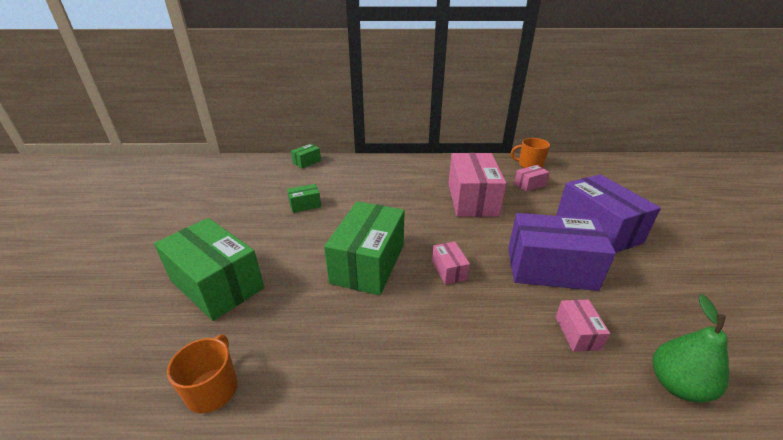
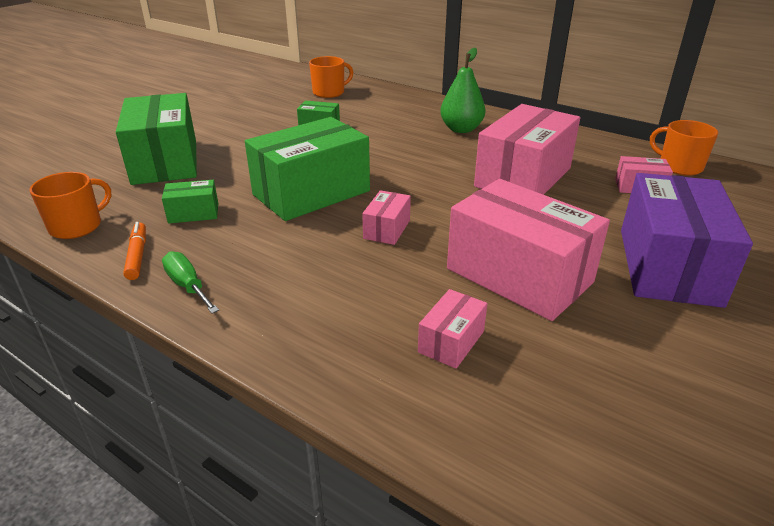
camera: 35 degrees right, 0 degrees up
(277, 173) = (329, 92): none -> orange mug
(307, 162) = (374, 90): green box -> green box (193, 213)
(308, 386) = (137, 256): none -> orange marker
(382, 390) = (188, 286): none -> green screwdriver
(550, 268) = (519, 275): purple box -> pink box
(677, 385) = (503, 445): green pear -> green pear (461, 129)

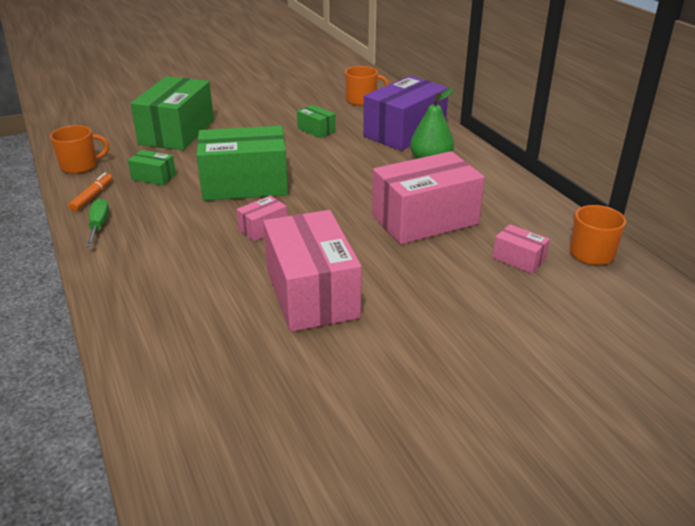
camera: 30 degrees right, 0 degrees up
(451, 341) = (207, 318): pink box -> none
(668, 266) = (440, 329): purple box -> purple box (404, 132)

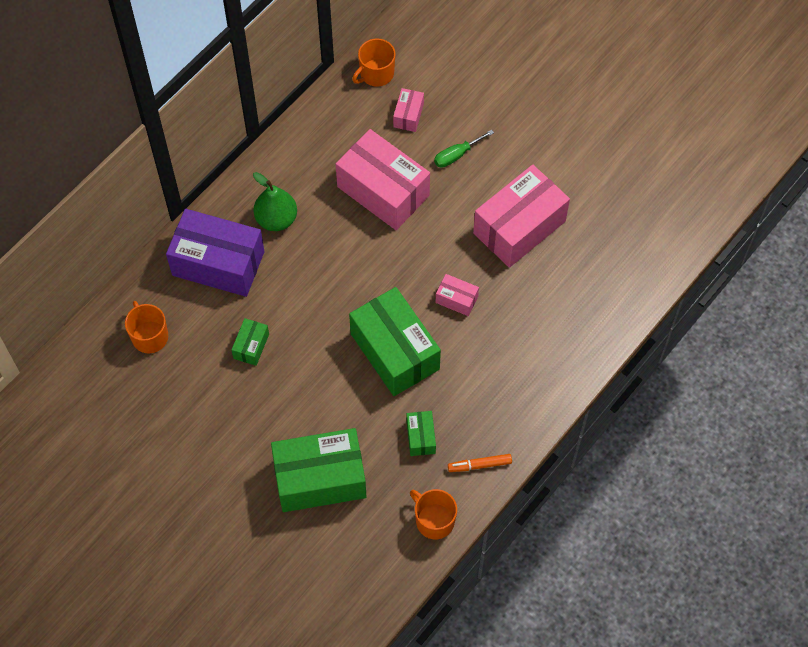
camera: 115 degrees left, 30 degrees up
(99, 225) = (518, 425): green screwdriver -> green screwdriver (457, 155)

